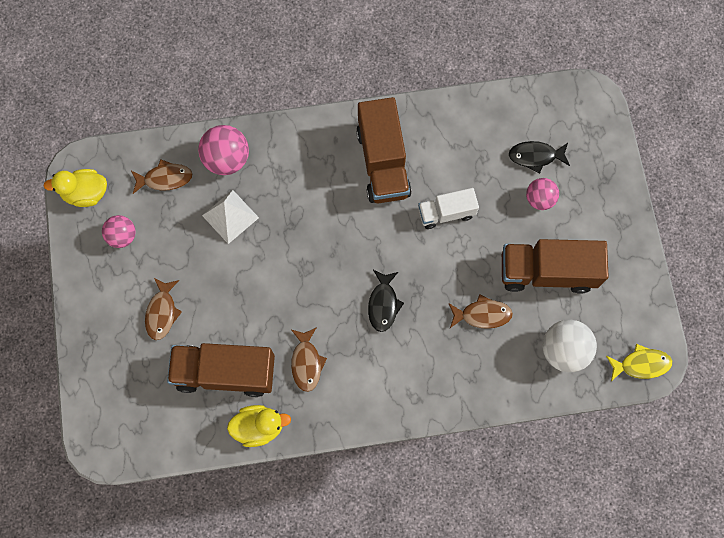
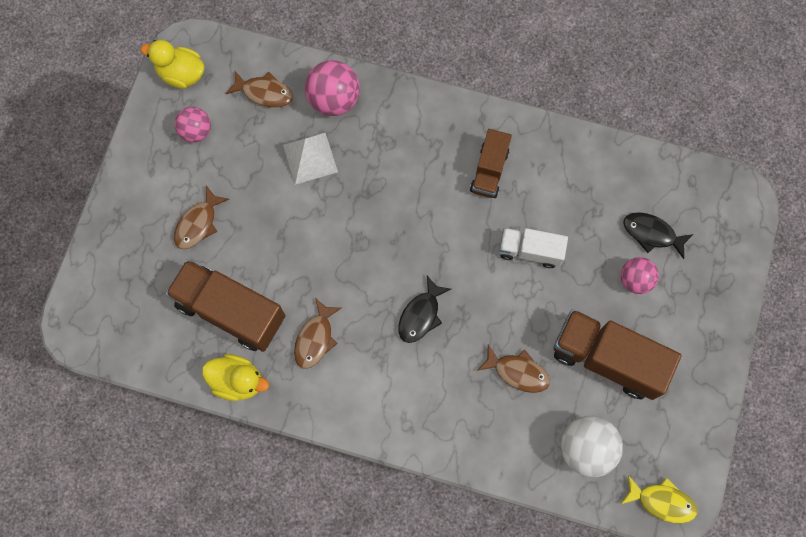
camera: 25 degrees right, 0 degrees up
(383, 162) = (489, 171): brown truck -> brown truck, size x0.59

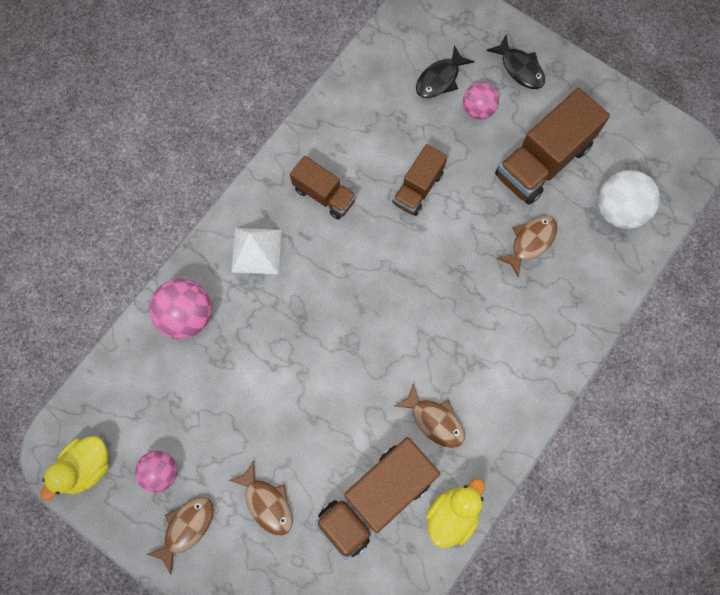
camera: 70 degrees left, 0 degrees up
(264, 93) = (148, 384): brown fish -> brown fish (186, 528)
(310, 158) = (241, 361): white pyramid -> white pyramid (256, 250)
(421, 315) = (445, 310): black fish -> black fish (520, 68)
(530, 251) = (418, 188): white truck -> brown truck
(662, 501) = (684, 166): yellow fish -> none

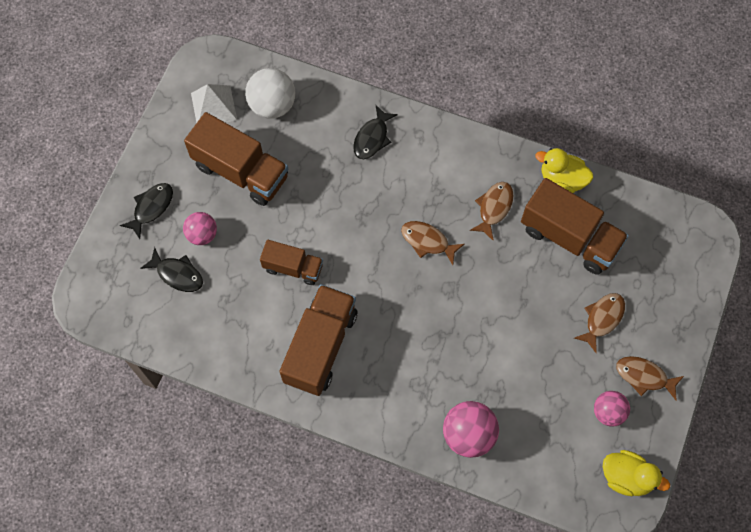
camera: 105 degrees left, 5 degrees down
(256, 250) = (390, 391): white pyramid -> white pyramid (213, 106)
(324, 195) = (320, 347): brown truck -> brown truck, size x1.71
(530, 242) = (319, 167): brown fish -> brown fish (427, 241)
(555, 307) = (372, 138): none -> black fish

